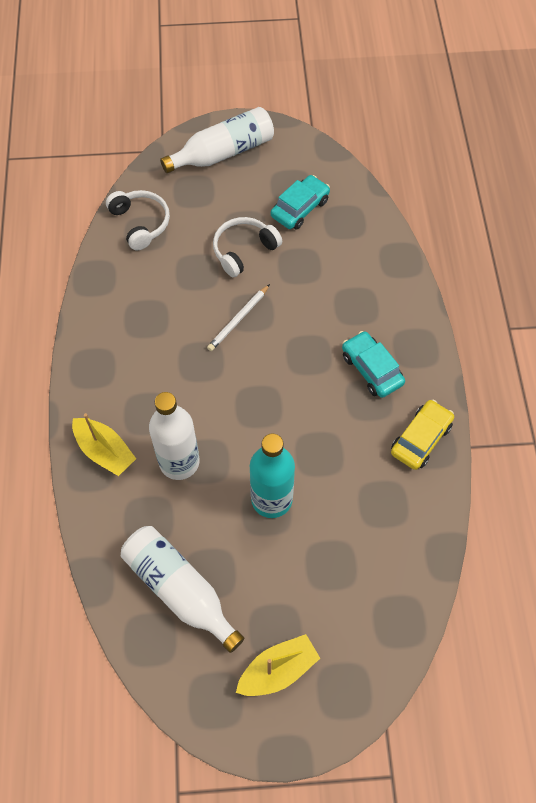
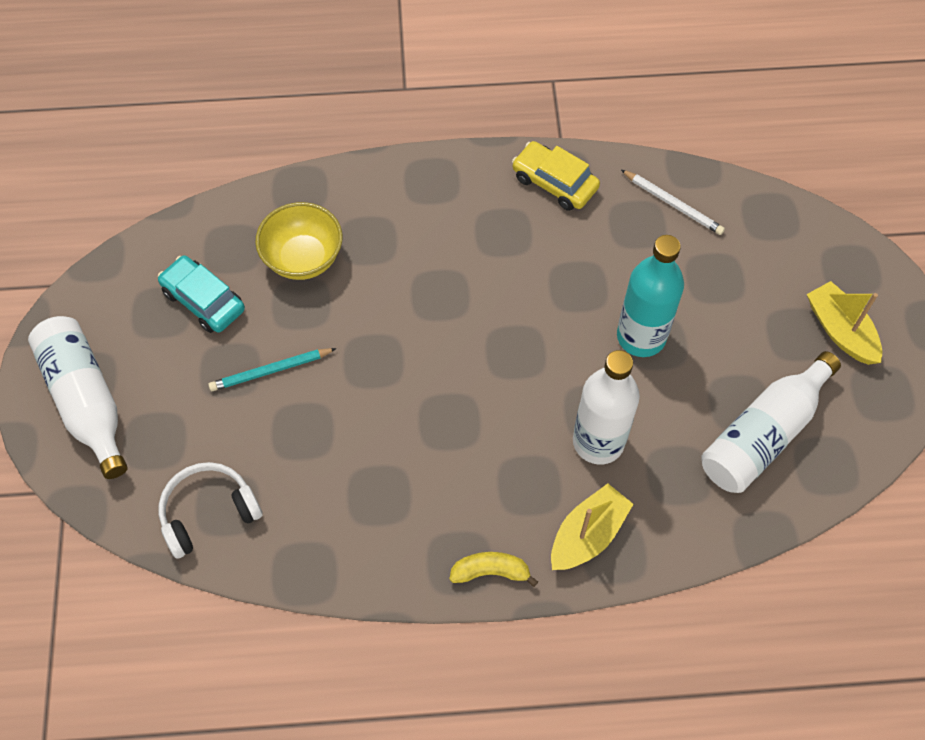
camera: 90 degrees left, 0 degrees up
(83, 387) = (491, 571): none -> yellow banana
(238, 319) = (384, 376): white pencil -> white pencil (672, 204)
(244, 250) = (271, 370): white headphones -> turquoise pencil
(337, 265) = (303, 258): none -> yellow bowl
(371, 369) = (462, 227): turquoise car -> none

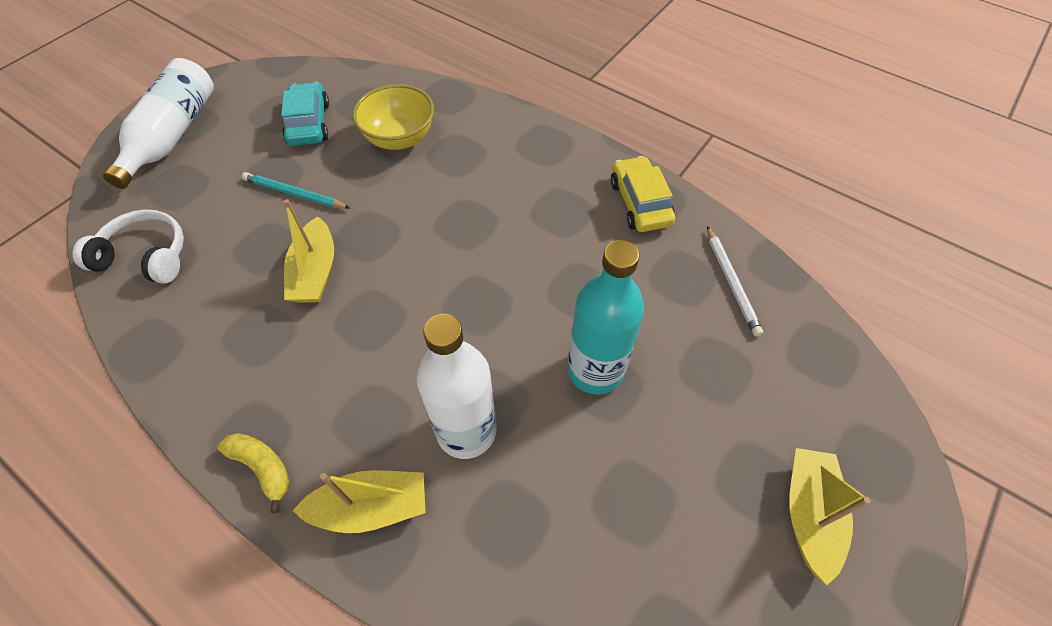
camera: 40 degrees right, 5 degrees down
(367, 419) = (315, 272): none -> yellow boat
(763, 434) = (629, 554): white bottle -> none

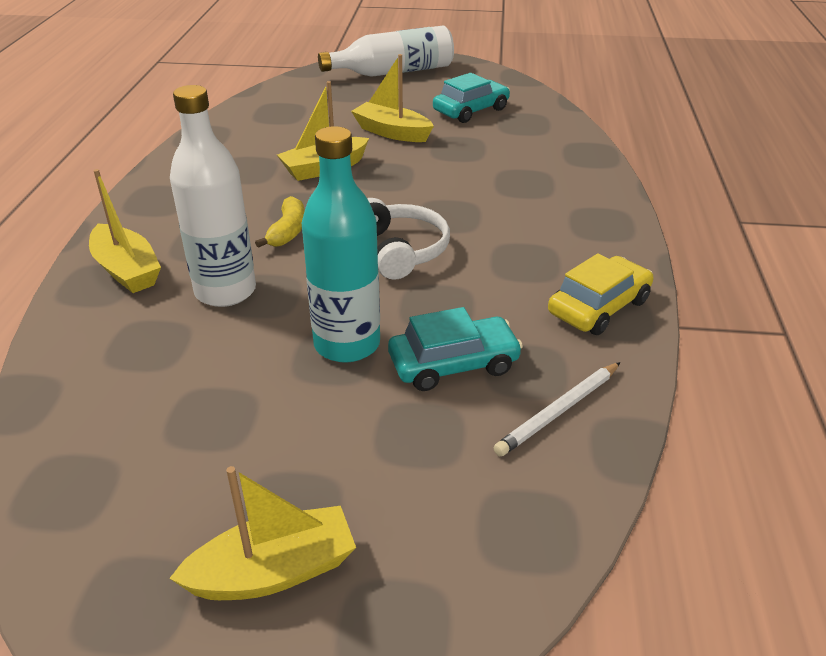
camera: 60 degrees right, 20 degrees down
(145, 256) = (277, 106): white headphones -> white headphones (400, 250)
(263, 468) = (135, 213): yellow banana -> yellow banana (288, 231)
(295, 194) = (392, 132): turquoise pencil -> yellow boat
(399, 138) = (507, 151): yellow bowl -> none
(655, 314) = (453, 364): none -> turquoise car

